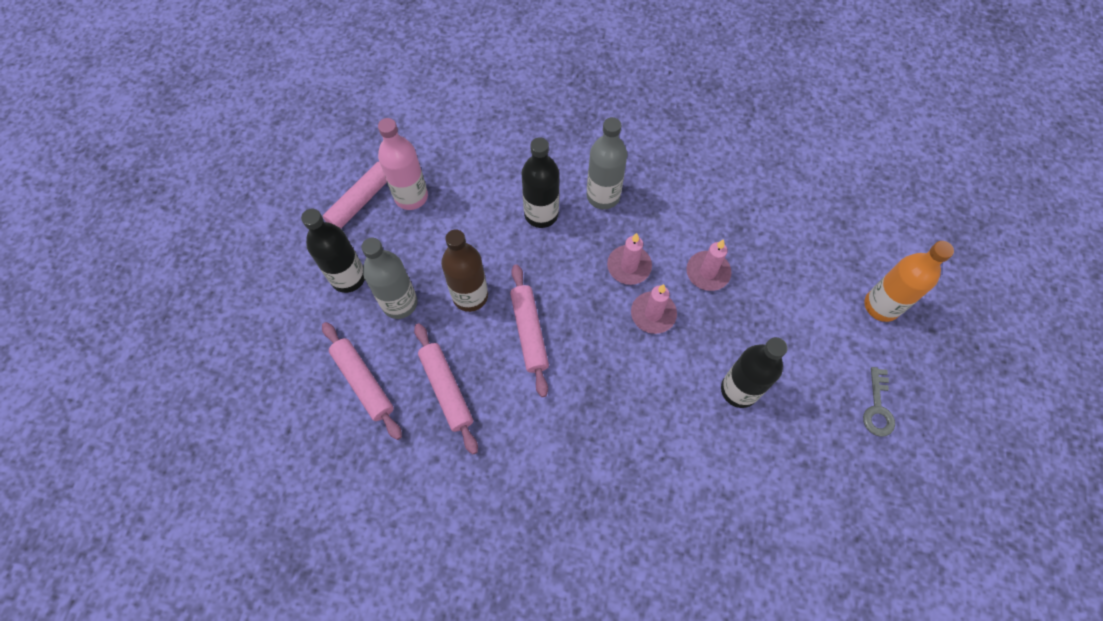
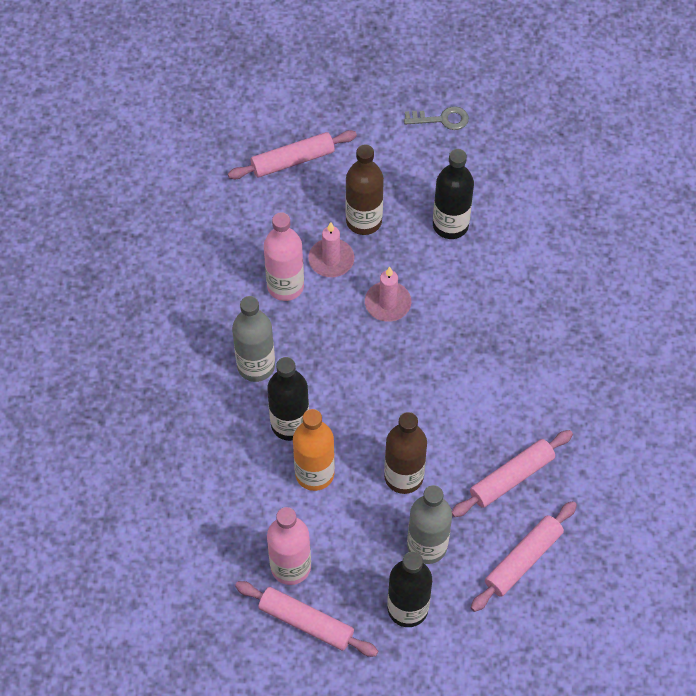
camera: 100 degrees left, 5 degrees down
(529, 332) = (432, 412): pink rolling pin -> pink rolling pin (292, 160)
(629, 266) = (338, 331): pink candle -> none
(682, 230) = (285, 286): none -> pink bottle
(750, 308) = (364, 221): none -> brown bottle
(881, 306) = (339, 116): orange bottle -> orange bottle (314, 473)

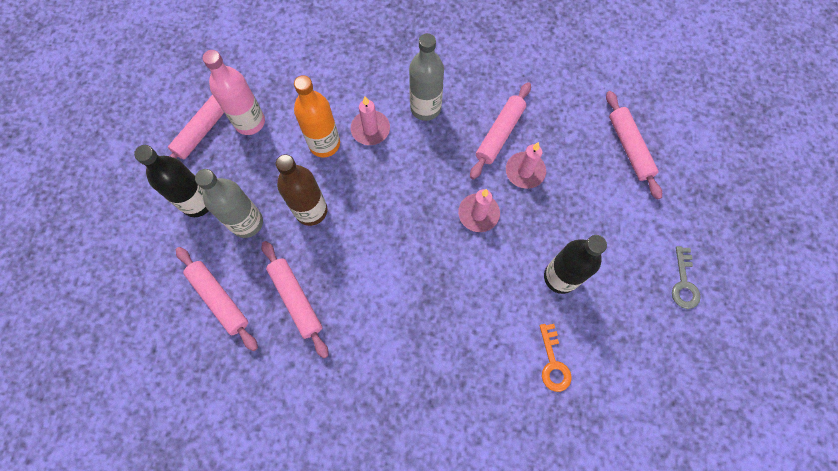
camera: 95 degrees right, 10 degrees up
(285, 286) = (499, 134): pink bottle -> pink rolling pin
(290, 424) = (370, 129): black bottle -> pink candle
(364, 221) = (565, 201): brown bottle -> none
(540, 231) = (553, 363): none -> orange key

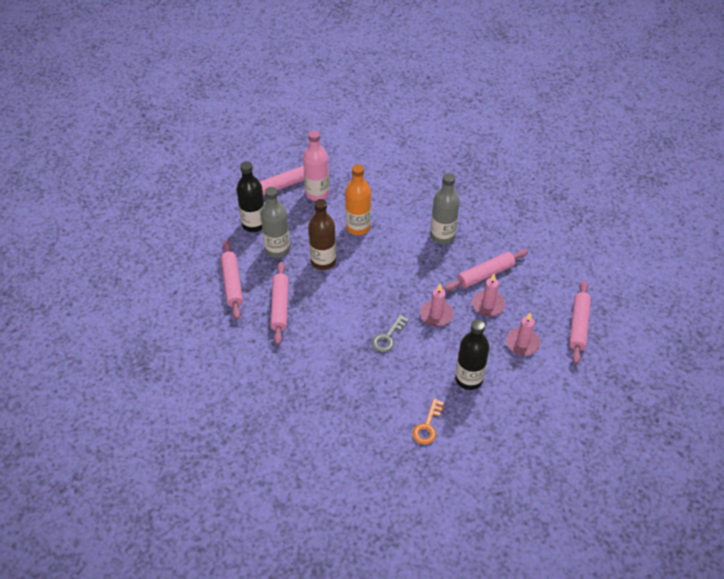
camera: 30 degrees right, 20 degrees down
(370, 129) = (395, 232): pink candle -> pink candle (522, 343)
(684, 283) = (560, 426): grey key -> grey key (388, 337)

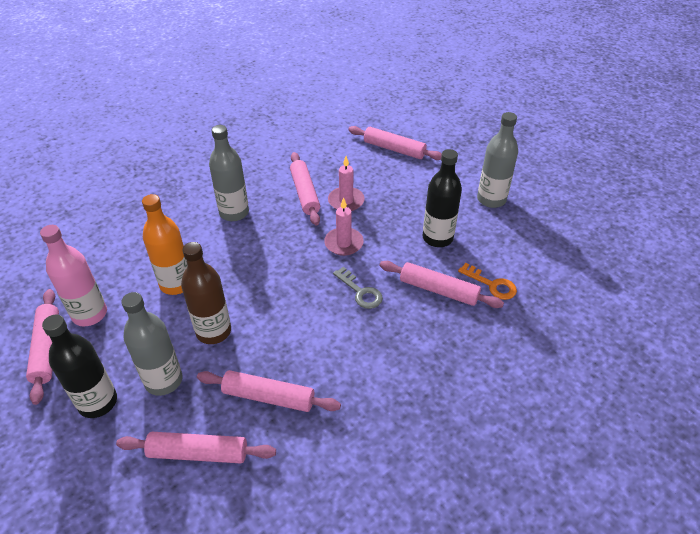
camera: 75 degrees left, 5 degrees down
(408, 388) = (438, 290): none -> pink rolling pin
(522, 343) = (403, 189): pink candle -> none
(539, 415) = (491, 199): none -> grey bottle

